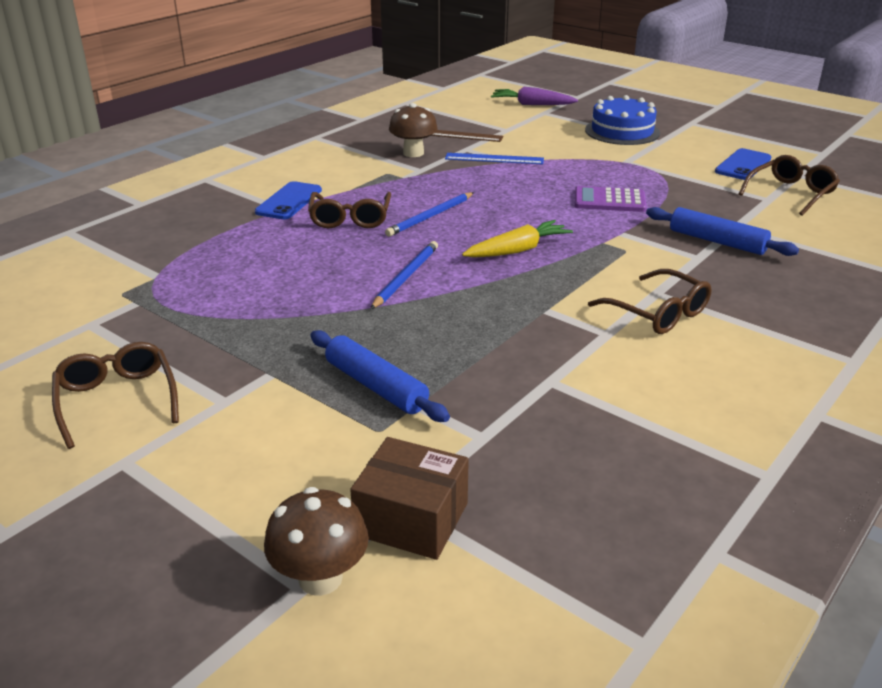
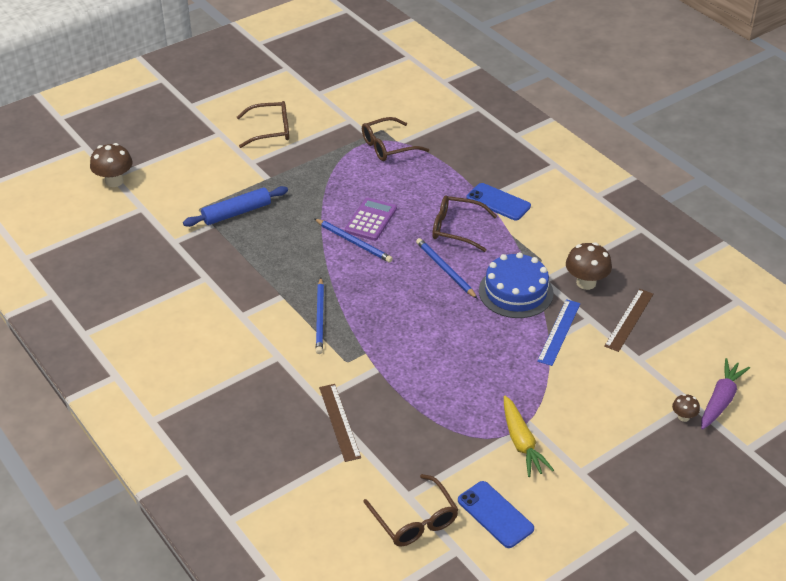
camera: 105 degrees right, 10 degrees up
(411, 519) = (131, 209): brown box -> none
(517, 250) = (371, 303): yellow carrot -> yellow carrot (521, 442)
(562, 114) = (683, 417): none -> brown mushroom
(567, 277) = (320, 318): none -> blue pencil
(609, 200) = (441, 381): purple calculator -> purple calculator (371, 220)
(622, 131) = (617, 450): blue cake -> blue cake (516, 292)
(657, 313) = (253, 347): brown glasses -> brown glasses (388, 146)
(717, 241) = (339, 422): blue rolling pin -> brown ruler

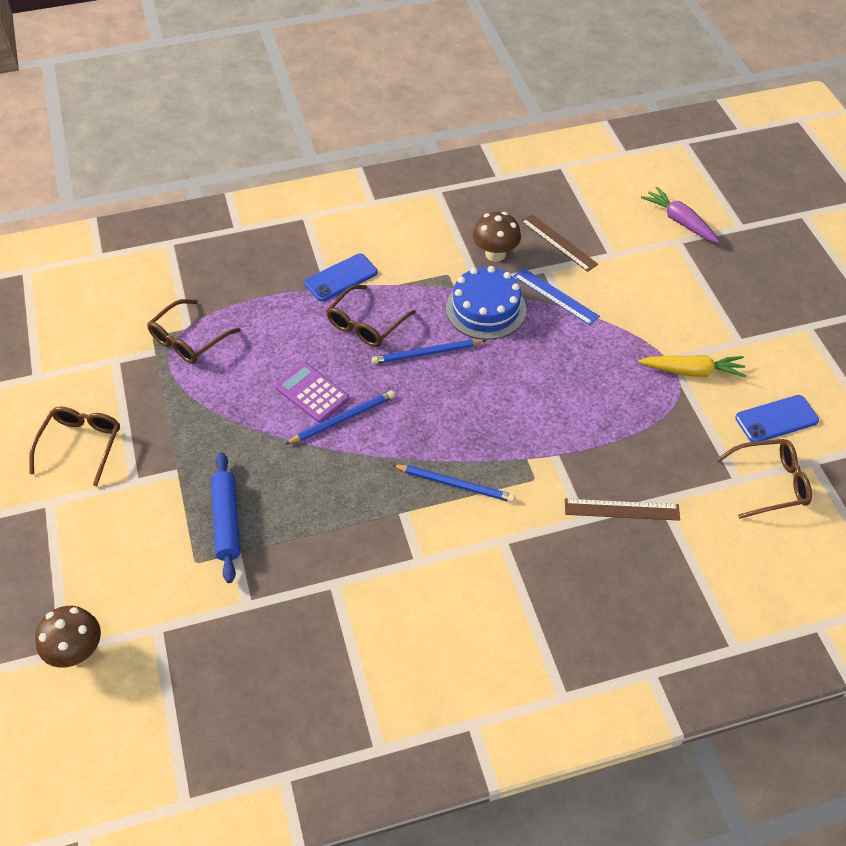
camera: 70 degrees left, 10 degrees up
(388, 146) = (189, 340): brown glasses -> brown glasses turned 45 degrees clockwise
(683, 417) = (692, 251): brown mushroom -> none

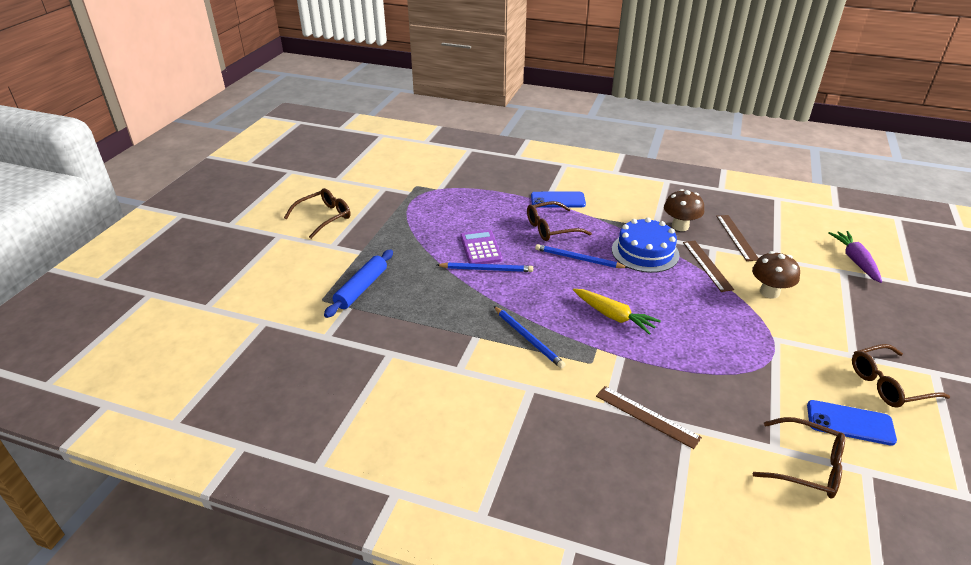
camera: 35 degrees right, 15 degrees down
(76, 652) = (211, 311): brown mushroom -> brown mushroom (769, 292)
(189, 340) = (434, 194): brown glasses -> brown glasses (889, 384)
(555, 296) = (707, 265): blue ruler -> brown ruler
(692, 371) = (790, 355): yellow carrot -> yellow carrot (613, 316)

